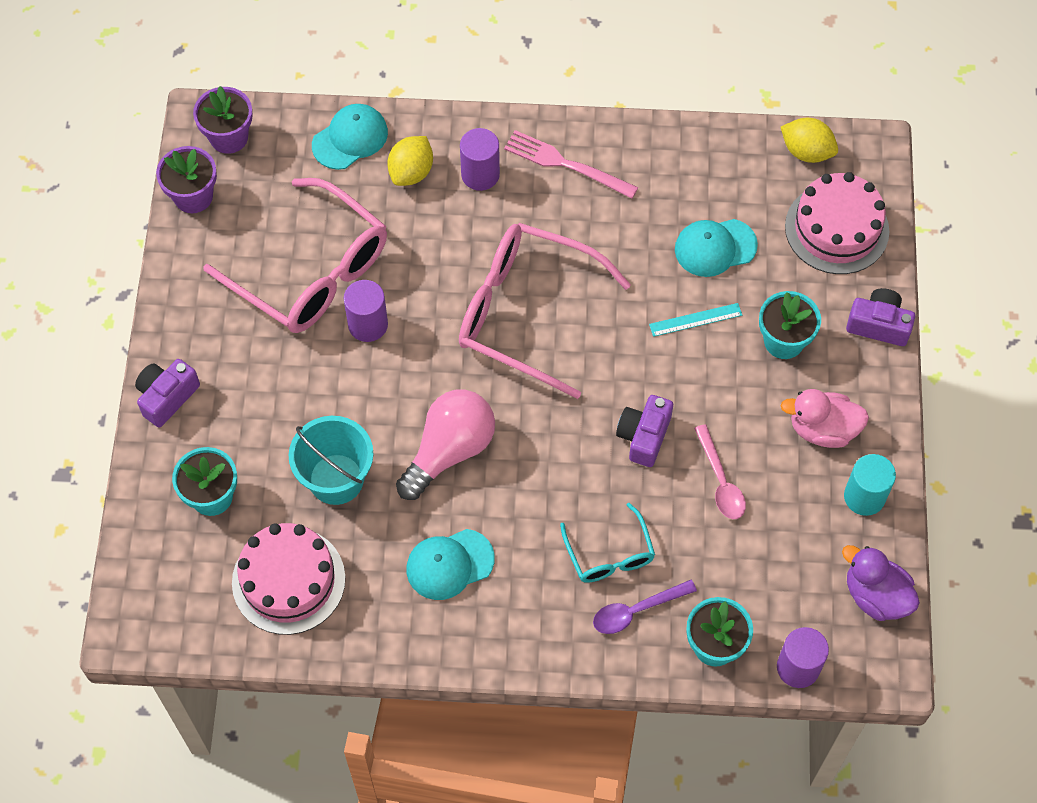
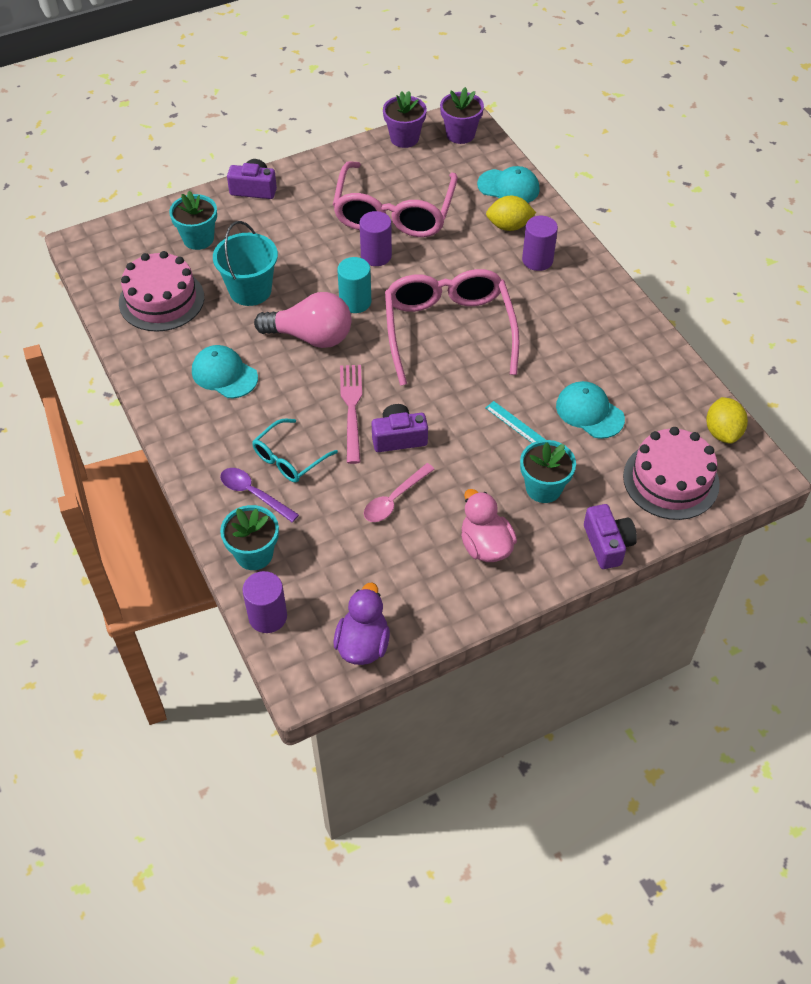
camera: 60 degrees right, 10 degrees down
(565, 164) = (585, 300): pink fork -> pink fork (352, 409)
(864, 496) = (446, 599): turquoise cylinder -> turquoise cylinder (355, 302)

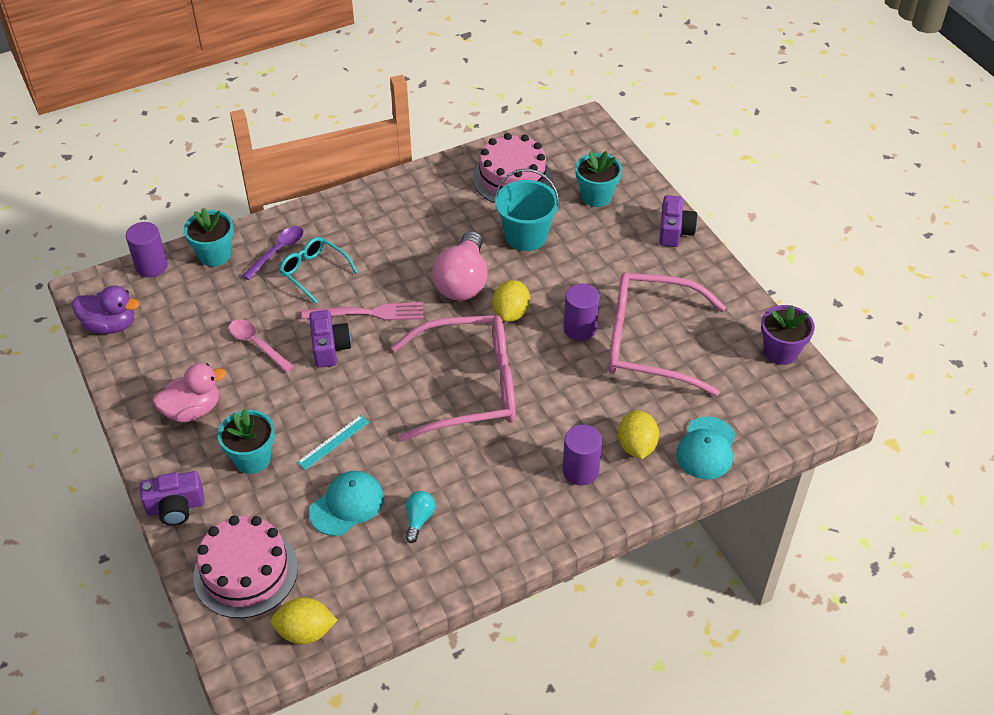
camera: 90 degrees right, 5 degrees down
(224, 374) = (417, 225): turquoise cap -> none
(355, 302) = (511, 313): turquoise cylinder -> yellow lemon
(460, 134) = (798, 404): purple flower pot -> none
(599, 362) = (419, 520): none -> turquoise light bulb

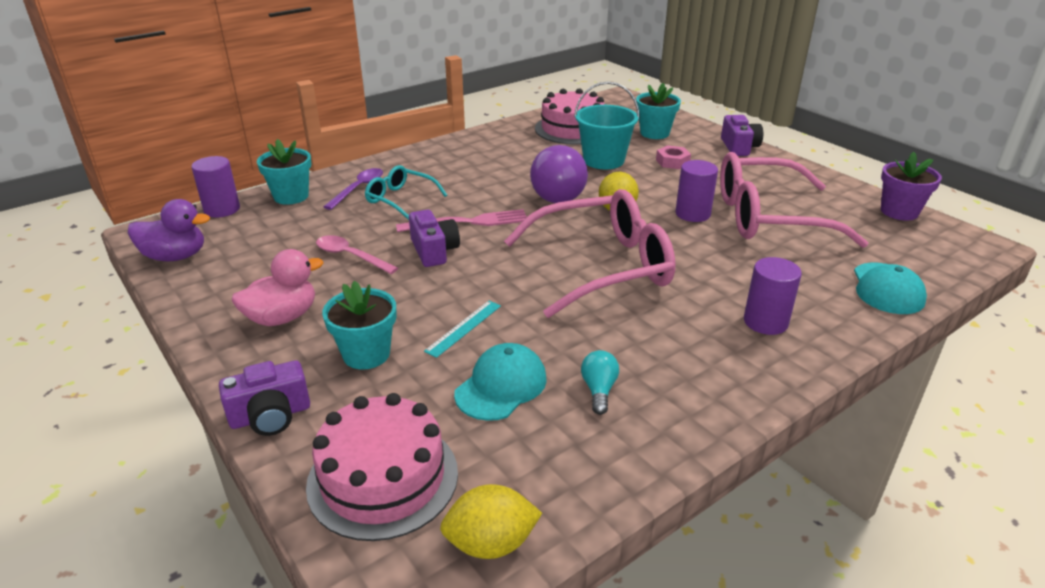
camera: 10 degrees left, 15 degrees down
(463, 282) = (557, 193): pink light bulb -> purple light bulb
(594, 247) = (672, 162): none -> pink nut
(636, 446) = (812, 294): yellow lemon -> none

